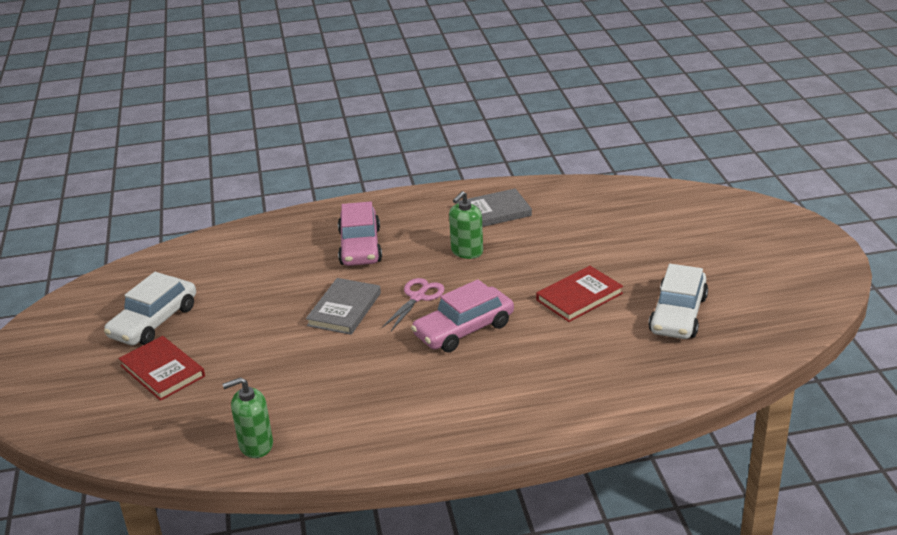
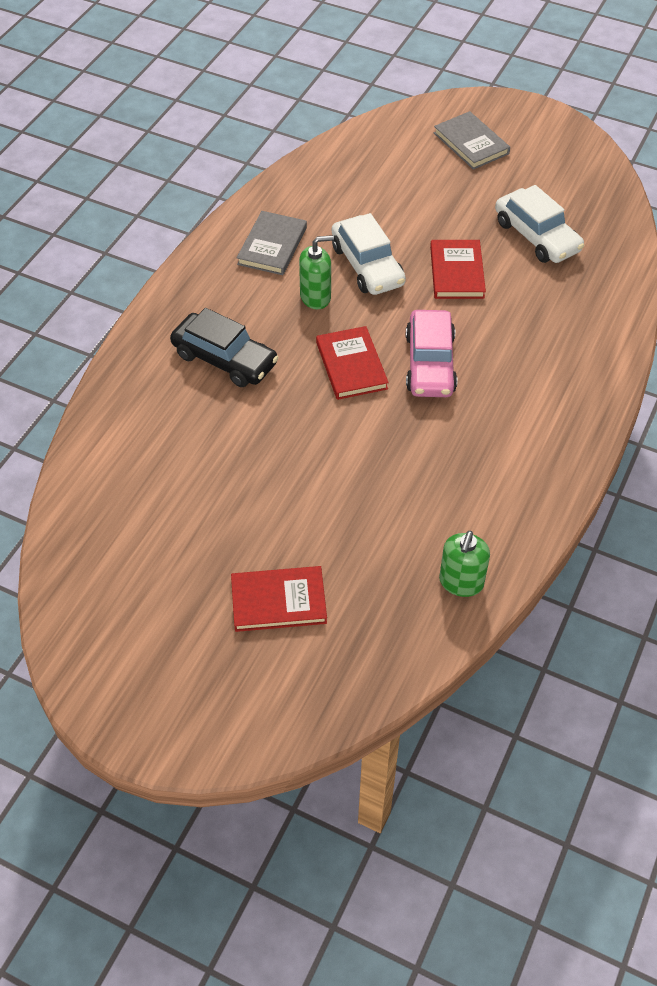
camera: 55 degrees left, 20 degrees up
(154, 322) = (183, 572): white car -> white car (367, 265)
(344, 309) = (316, 422): grey book -> grey book (471, 143)
(360, 246) = (225, 359): pink car -> black car
(418, 297) = (351, 365): pink scissors -> red book
(467, 251) = (315, 297): green soap dispenser -> green soap dispenser turned 90 degrees counterclockwise

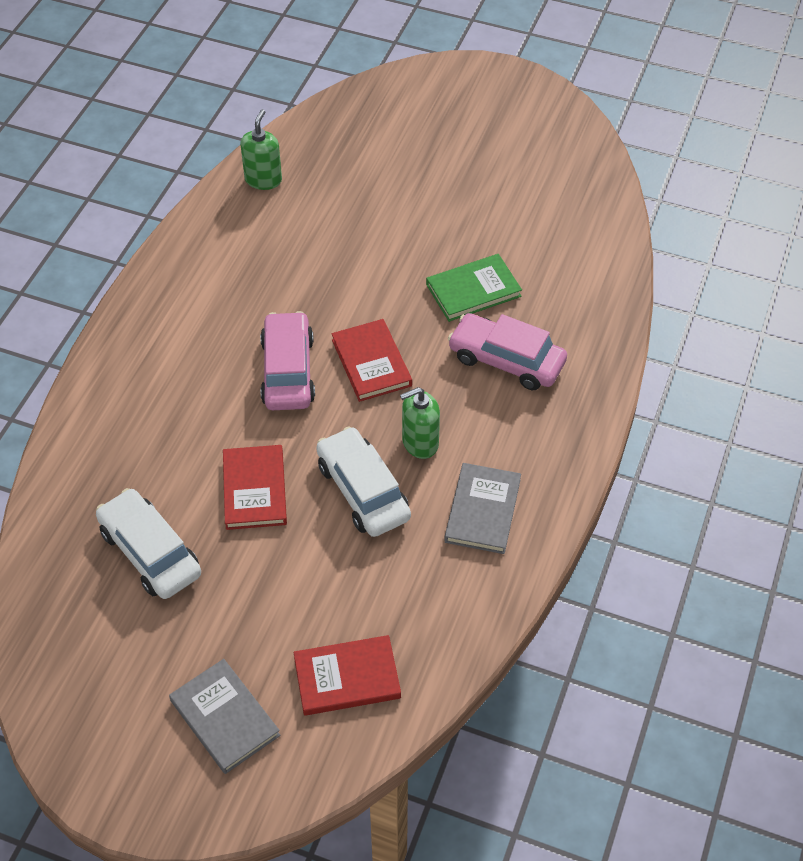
camera: 175 degrees right, 0 degrees up
(225, 359) = (506, 360): black car -> pink car
(241, 428) = (473, 290): none -> green book
(278, 601) = (413, 157): red book -> red book (347, 677)

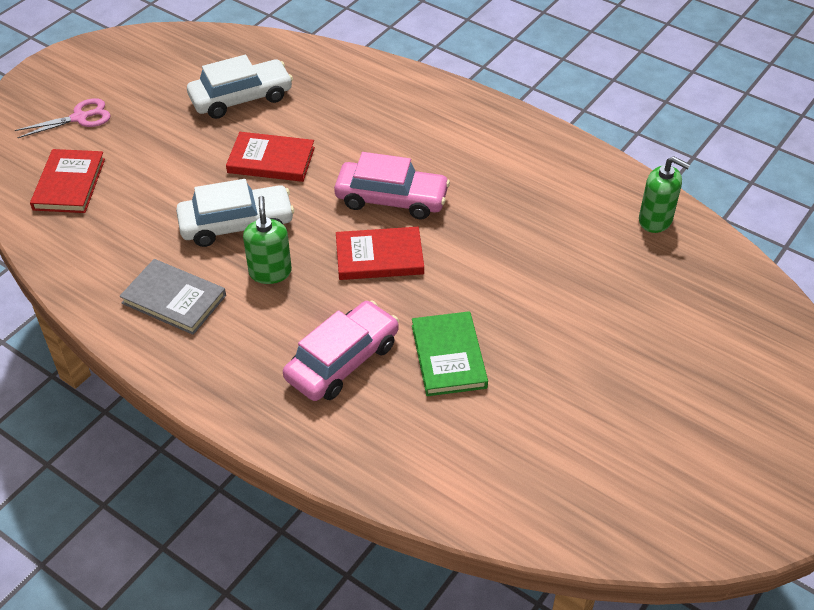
camera: 105 degrees right, 5 degrees down
(225, 718) = (80, 118): grey book -> pink scissors

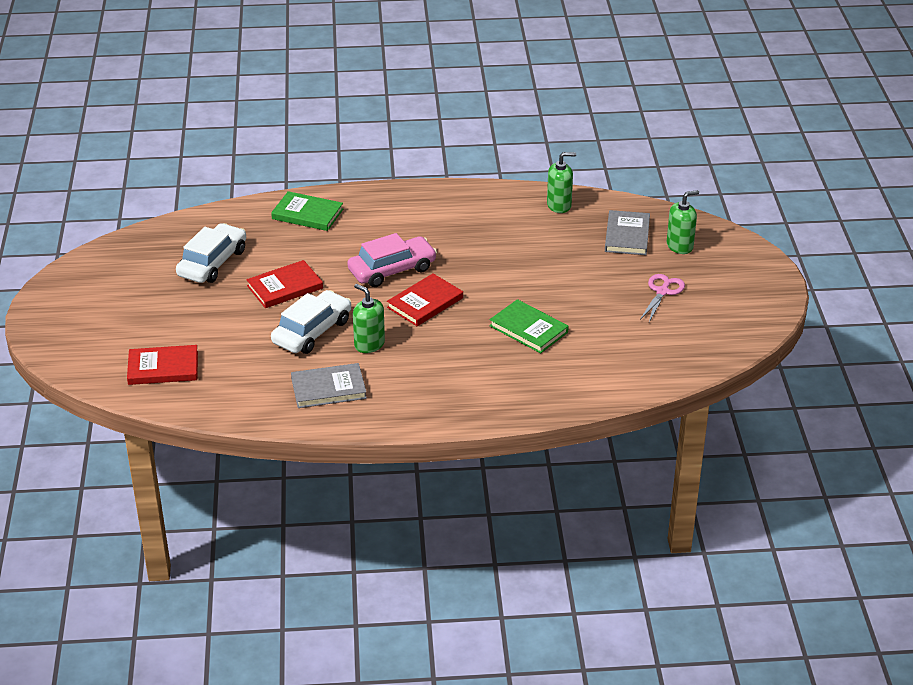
camera: 40 degrees left, 10 degrees down
(69, 184) = (163, 368): red book -> red book turned 60 degrees counterclockwise
(80, 118) = (110, 329): pink scissors -> pink scissors (662, 292)
(342, 361) = (472, 363): pink car -> none
(384, 92) = (307, 214): none -> green book
(695, 303) = (627, 235): none -> grey book
(747, 354) = (680, 246): none -> green soap dispenser

